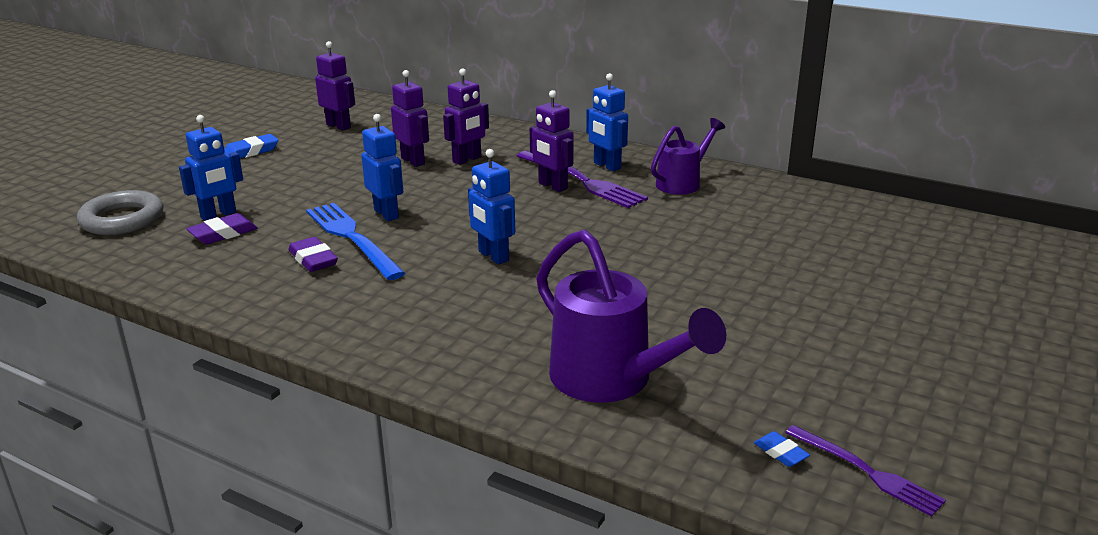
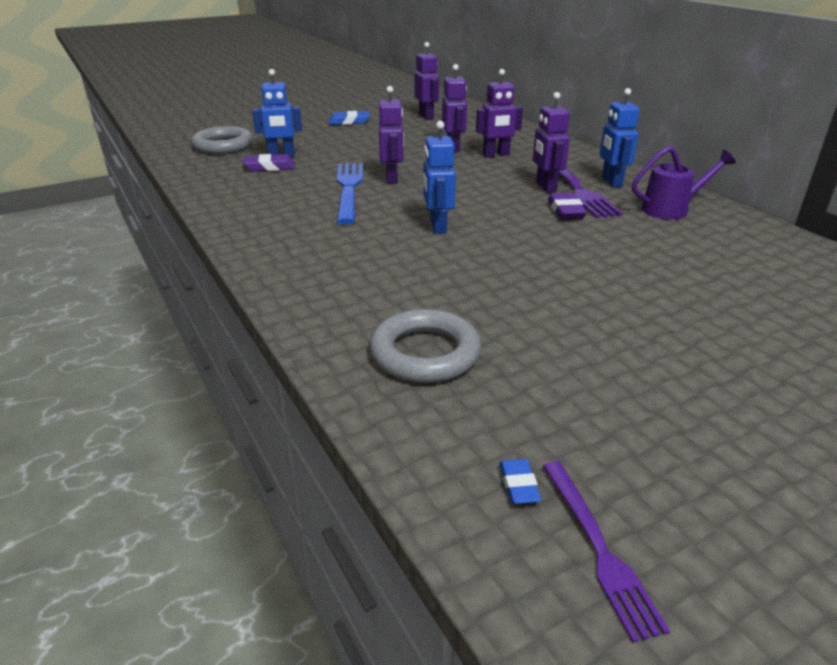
camera: 30 degrees right, 5 degrees up
(313, 259) = (306, 197): purple eraser -> purple eraser (565, 211)
(386, 214) = (392, 179): blue robot -> purple robot
(611, 380) = (425, 353): purple watering can -> grey ring

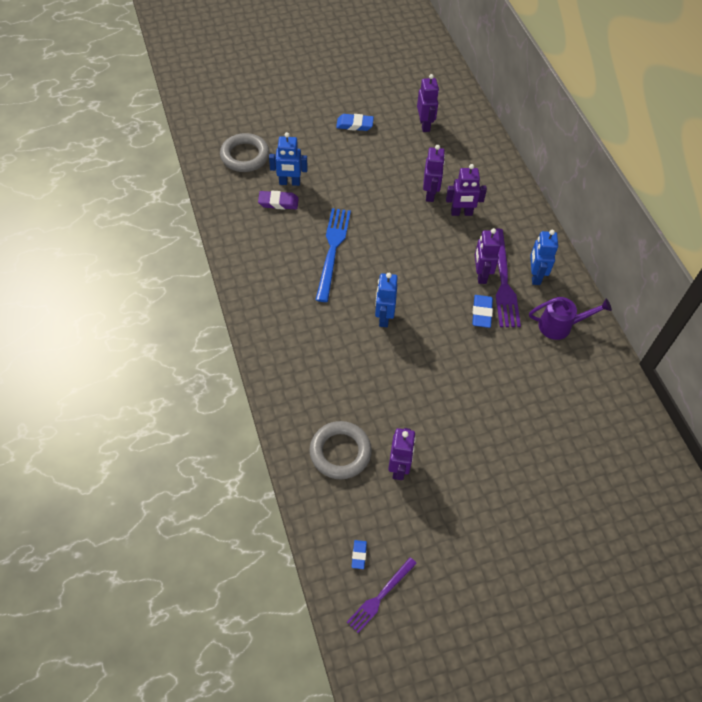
camera: 10 degrees right, 25 degrees up
(392, 179) = (368, 239): purple robot -> purple robot (399, 468)
(565, 211) = (481, 313): purple eraser -> blue eraser
(598, 548) = (380, 596): purple fork -> purple fork turned 45 degrees clockwise

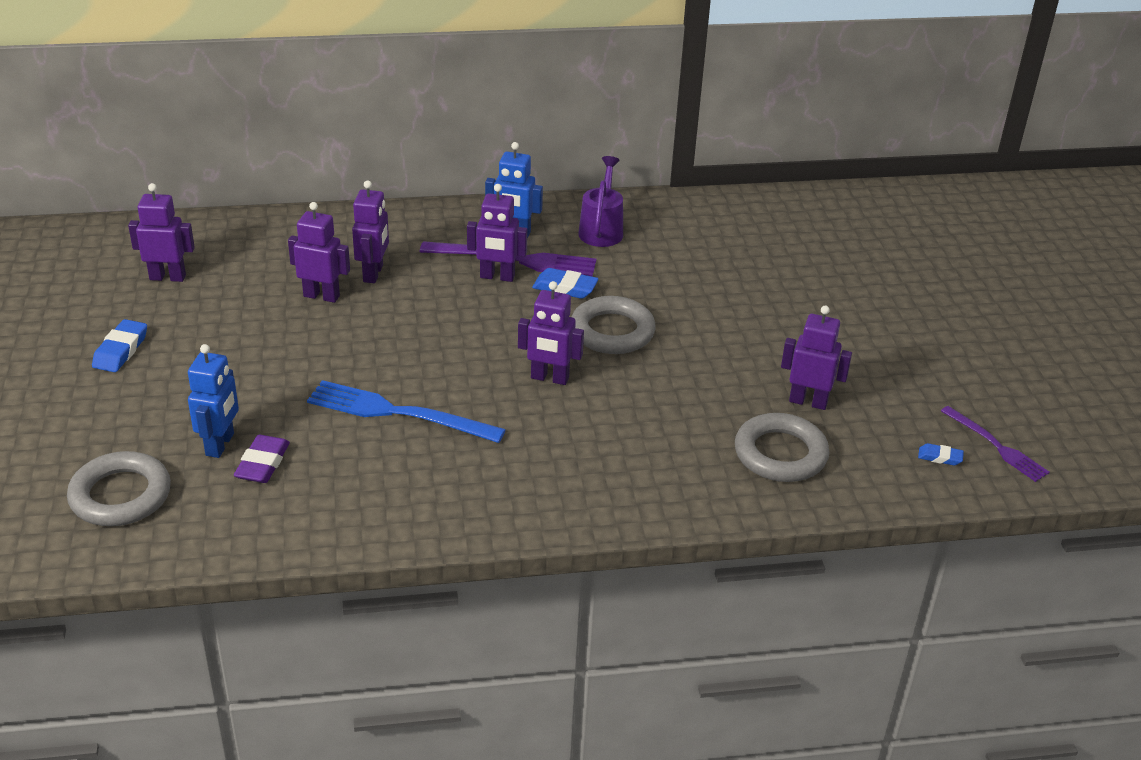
camera: 80 degrees left, 20 degrees down
(383, 317) = (549, 378): blue robot -> purple robot
(442, 345) = (612, 331): none -> grey ring

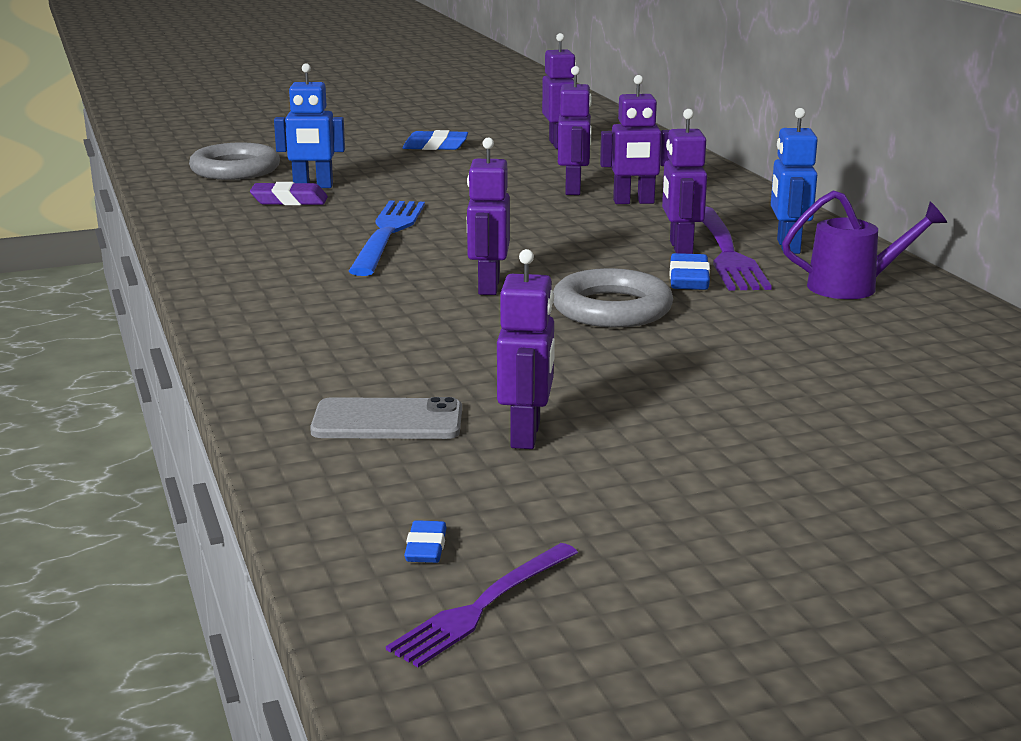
camera: 80 degrees right, 15 degrees down
(780, 454) = (387, 421): grey ring -> grey phone

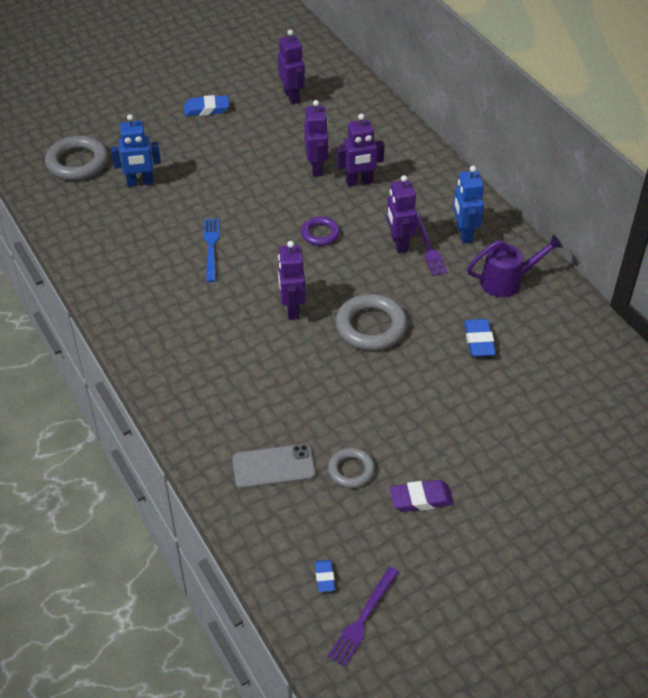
camera: 10 degrees left, 25 degrees up
(289, 201) = (131, 206): purple eraser -> purple eraser (421, 499)
(388, 234) = (211, 247): blue fork -> blue fork, size x0.61
(526, 435) = (351, 470): purple robot -> grey ring
(559, 234) = (320, 234): none -> purple ring
(689, 279) = (410, 284): blue eraser -> blue eraser (479, 341)
(726, 252) = (427, 246): purple fork -> purple fork, size x0.61

